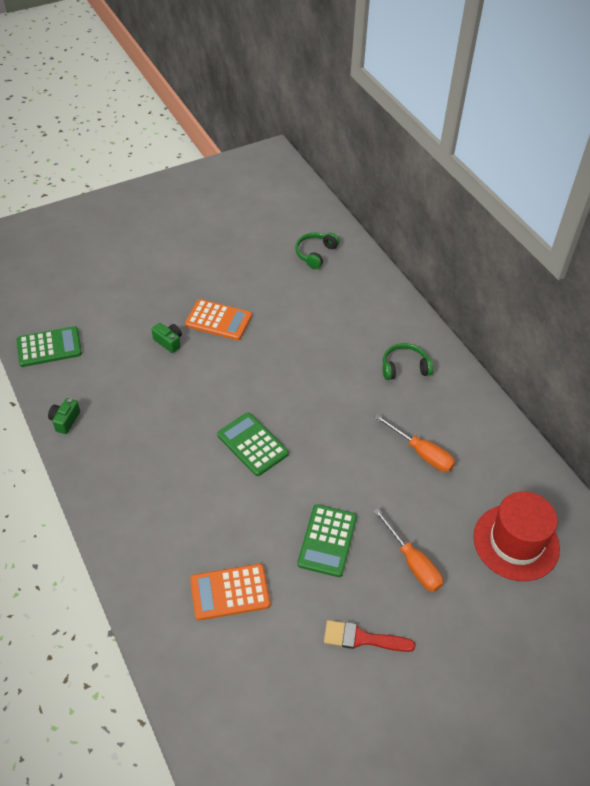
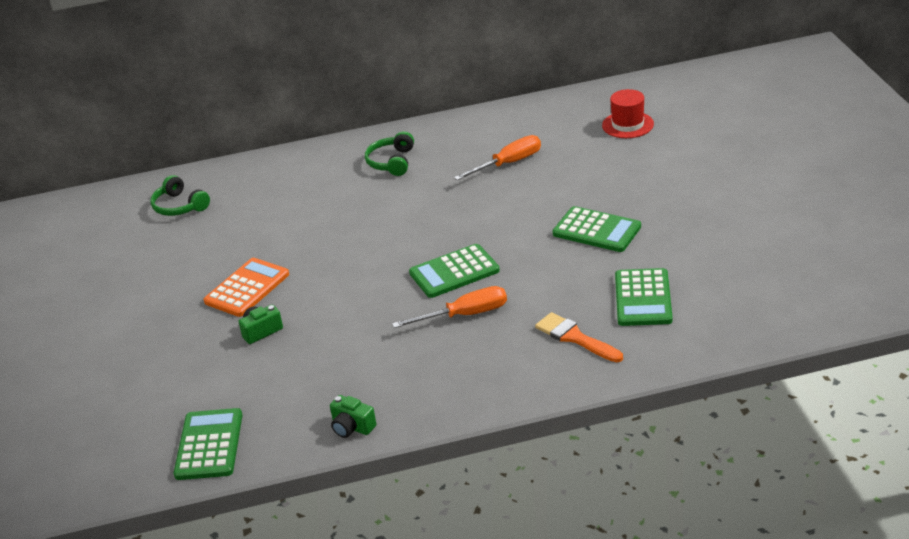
camera: 70 degrees left, 15 degrees down
(172, 546) = (575, 337): none -> orange brush
(230, 592) = (643, 298): orange calculator -> green calculator
(362, 638) = (711, 219): red brush -> none
(413, 562) = (635, 182): orange screwdriver -> orange screwdriver (465, 315)
(516, 542) = (627, 125): red hat -> red hat, size x0.62

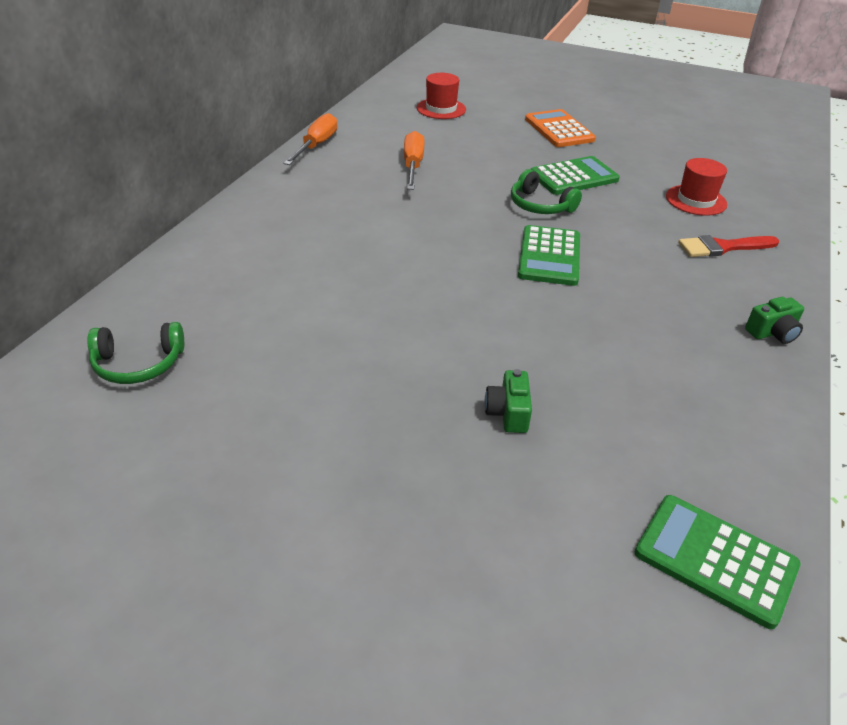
camera: 60 degrees left, 5 degrees up
(247, 288) = (403, 386): orange calculator -> orange calculator (559, 130)
(352, 427) = (765, 424): green camera -> green camera (772, 333)
(391, 162) = (308, 208): green headphones -> green headphones (540, 205)
(465, 315) = (628, 280): orange screwdriver -> orange screwdriver (316, 145)
(575, 337) = (722, 247): orange brush -> red brush
(643, 298) = (696, 200): green calculator -> red hat

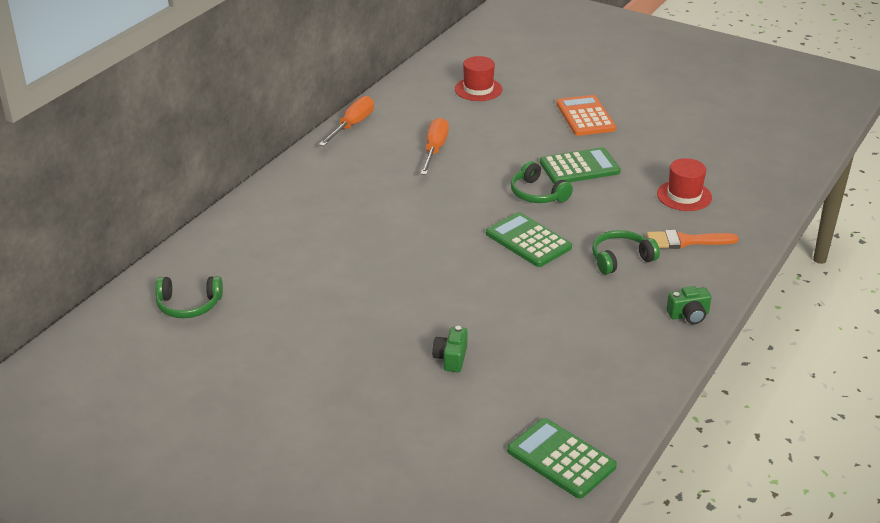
camera: 10 degrees right, 5 degrees down
(549, 256) = (528, 241): green calculator -> green calculator turned 120 degrees clockwise
(662, 271) = (620, 259): none -> green headphones
(722, 247) = (685, 241): red brush -> orange brush

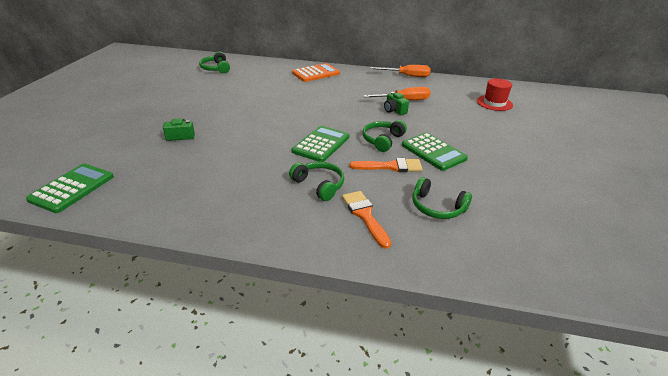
camera: 70 degrees right, 0 degrees up
(585, 116) = (509, 145): orange calculator -> orange calculator (316, 73)
(600, 203) = (391, 166): none -> orange brush
(684, 196) = (437, 207): red hat -> green headphones
(688, 315) = (253, 229): green camera -> green camera (394, 110)

